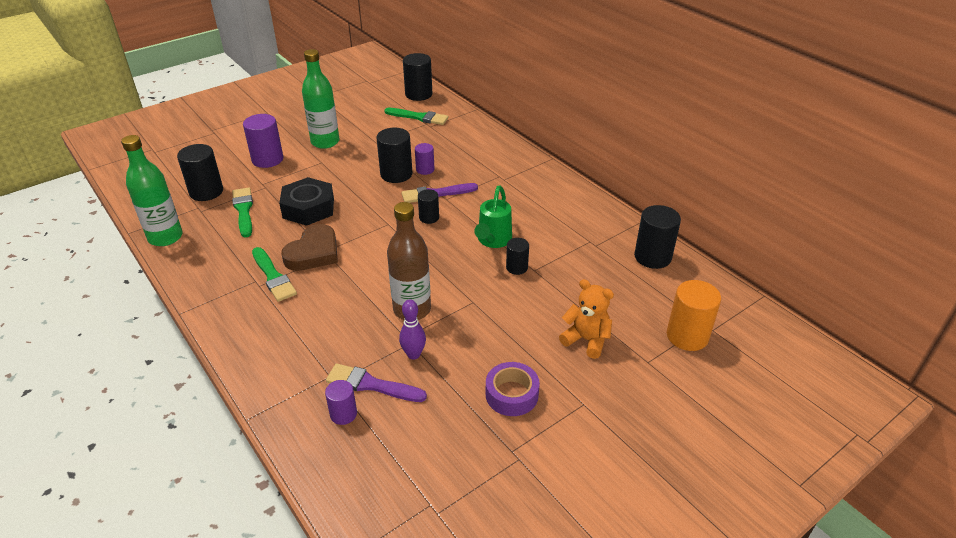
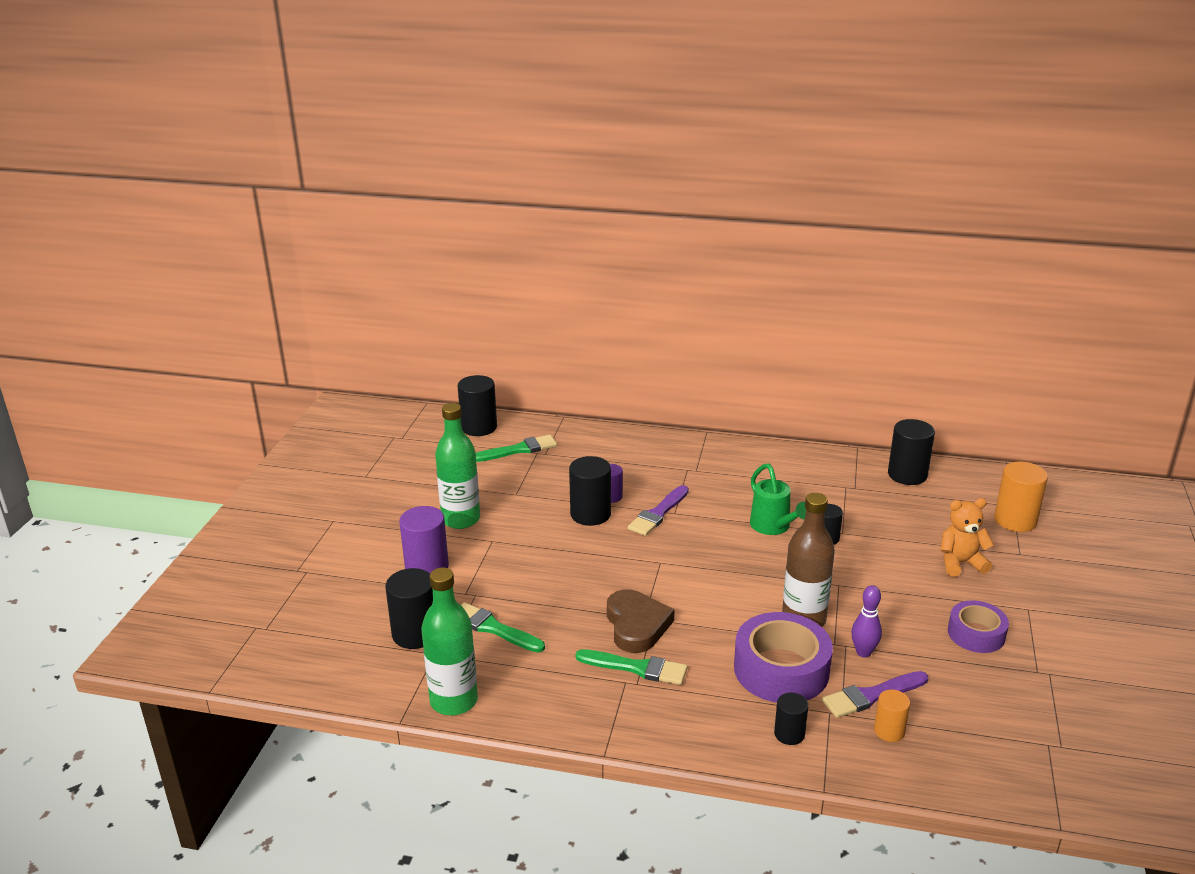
camera: 40 degrees left, 10 degrees down
(308, 208) = (559, 589): black nut -> none
(343, 414) = (889, 731): purple cylinder -> orange cylinder
(346, 331) = (781, 669): none -> purple tape
(429, 217) = (688, 537): black cylinder -> black cylinder (789, 734)

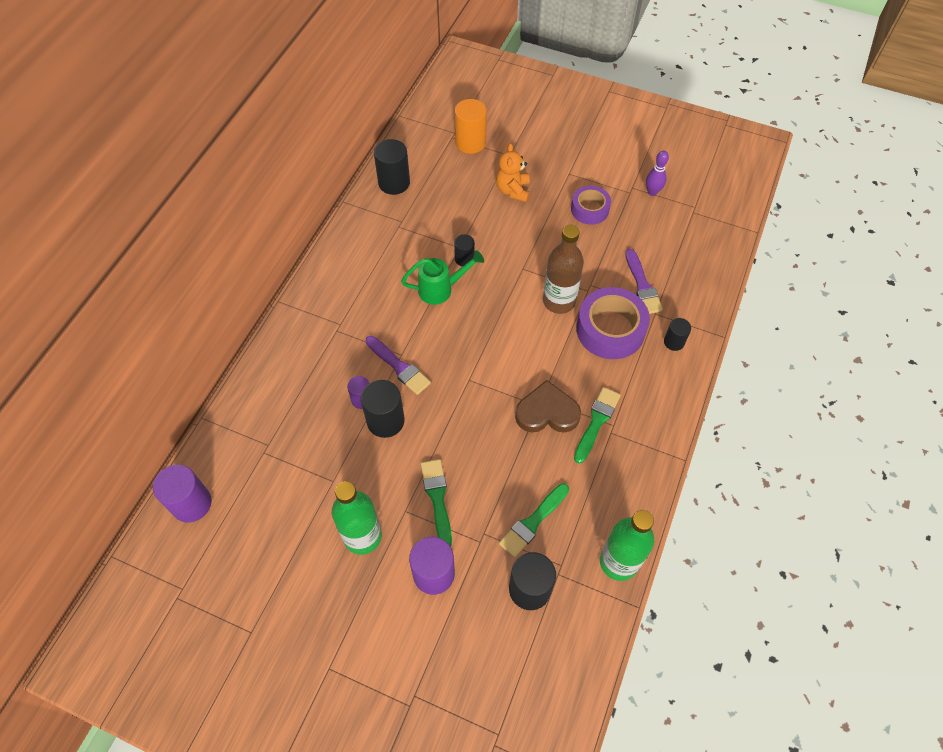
camera: 80 degrees left, 30 degrees up
(479, 427) = (191, 503): black cylinder -> purple cylinder
(519, 450) = (252, 468): green brush -> green brush (437, 498)
(863, 652) = (599, 276): purple bowling pin -> purple bowling pin (652, 192)
(889, 731) = (675, 286): orange cylinder -> none

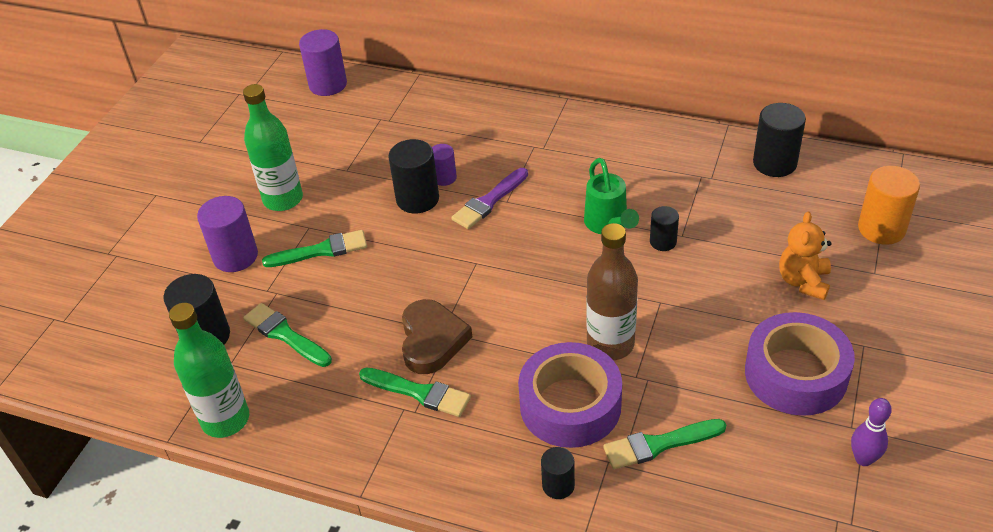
camera: 90 degrees right, 15 degrees down
(513, 190) = (803, 281): orange teddy bear -> orange teddy bear turned 75 degrees counterclockwise
(589, 209) = (795, 374): purple tape -> purple tape, size x1.64
(642, 285) = (659, 444): purple brush -> green brush

